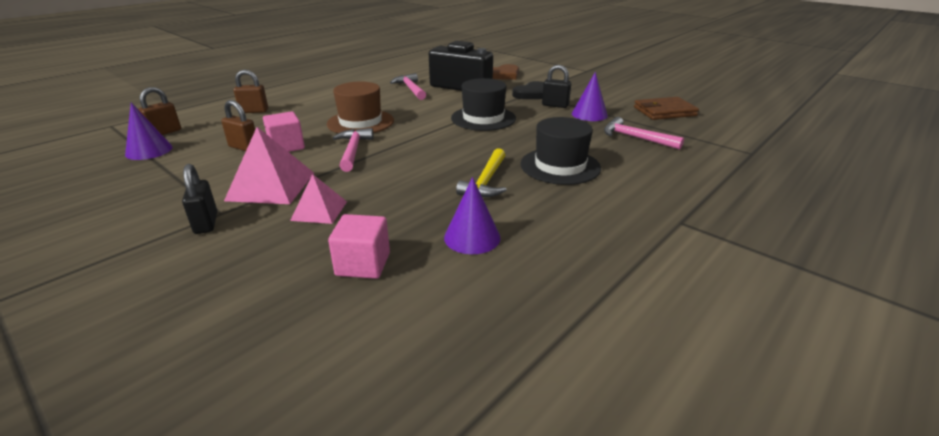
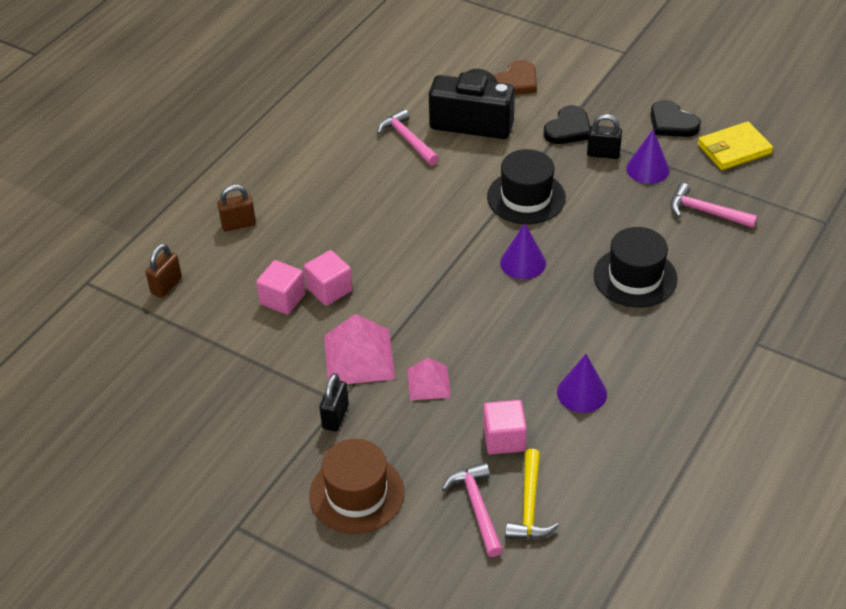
camera: 10 degrees left, 15 degrees up
(149, 151) = (180, 322): purple cone -> purple cone (523, 262)
(206, 223) = (335, 417): black padlock -> black padlock turned 45 degrees clockwise
(244, 147) = (282, 299): brown padlock -> pink cube
(353, 151) = (408, 285): pink hammer -> pink hammer (477, 507)
(360, 122) = (385, 228): brown hat -> brown hat (357, 494)
(486, 181) = (568, 314): yellow hammer -> yellow hammer (529, 505)
(615, 97) = (672, 123): none -> black heart
(664, 111) = (734, 149): brown wallet -> yellow wallet

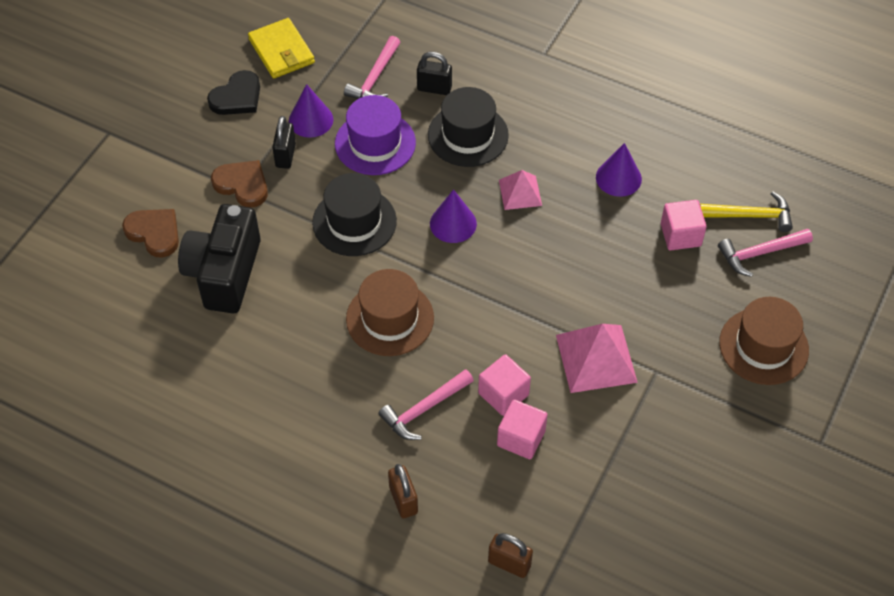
camera: 95 degrees left, 10 degrees up
(335, 417) = (676, 372): black padlock -> black padlock (434, 88)
(407, 140) = (254, 336): pink hammer -> pink hammer (424, 409)
(418, 219) = (390, 318): none -> brown hat
(429, 383) = (622, 296): pink pyramid -> pink pyramid (520, 192)
(568, 129) = (242, 185): black heart -> brown heart
(621, 211) = (375, 143): none -> purple hat

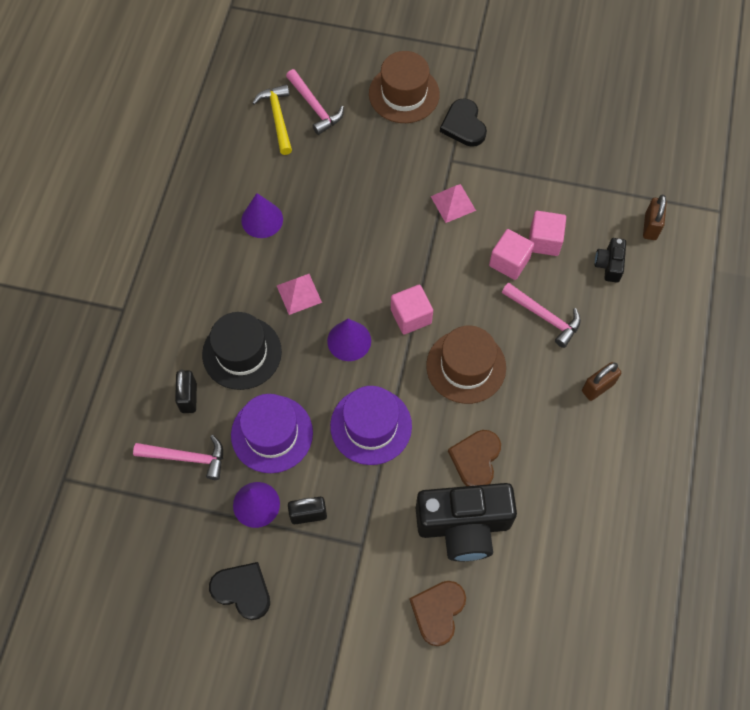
camera: 105 degrees left, 10 degrees up
(242, 185) = (355, 545): brown heart -> brown heart (476, 459)
(281, 51) = (168, 565): yellow wallet -> none
(354, 222) = (371, 426): black hat -> purple hat
(403, 500) = (629, 311): brown padlock -> brown padlock (598, 387)
(470, 498) = (609, 265): none -> black camera
(596, 358) = (453, 203): pink pyramid -> pink pyramid, size x0.60
(680, 235) = (312, 164): pink cube -> pink cube (411, 316)
(705, 398) = (463, 125): none -> black heart

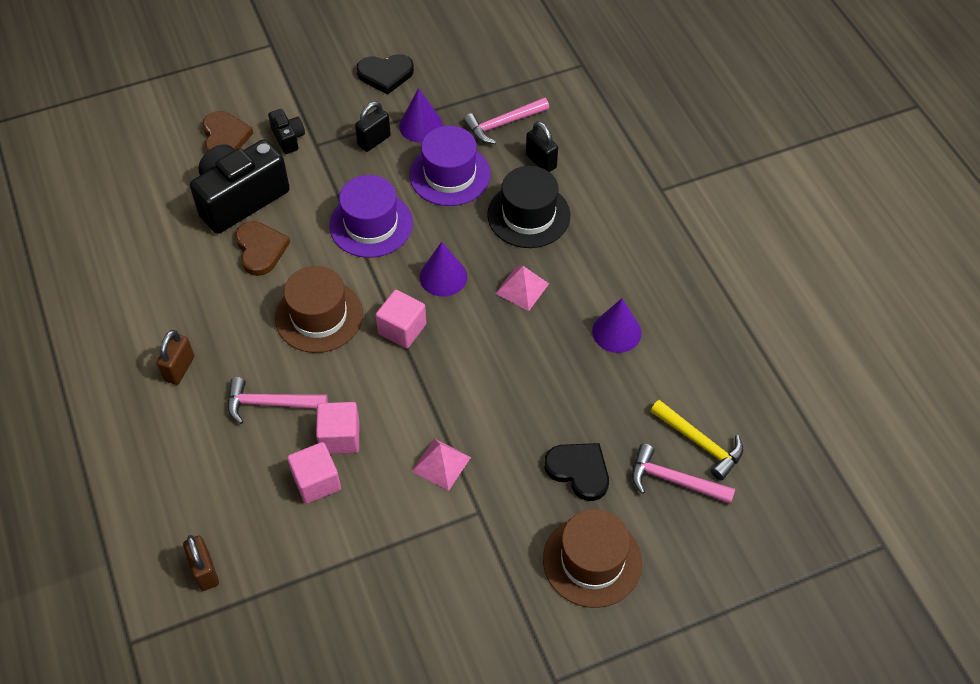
camera: 145 degrees right, 10 degrees down
(463, 125) = (495, 564): black heart -> black heart (579, 471)
(609, 265) = (230, 497): black camera -> black camera (288, 138)

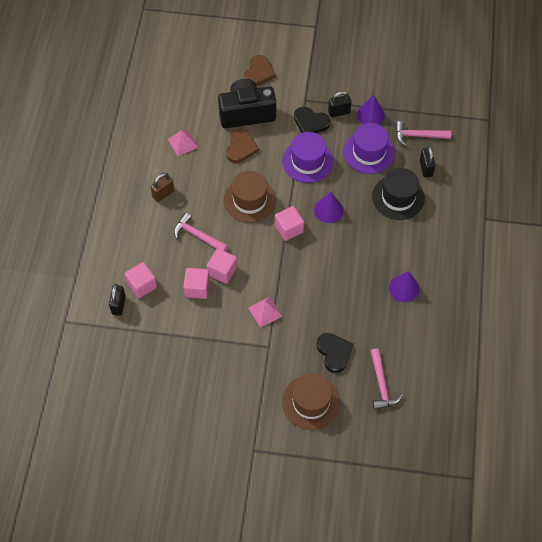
camera: 30 degrees right, 5 degrees up
(205, 571) = (118, 305): brown padlock -> black padlock
(225, 521) = (142, 285): none -> pink cube
(288, 138) = (292, 89): black camera -> none
(385, 74) = (369, 74): black heart -> black heart (310, 122)
(522, 288) = (367, 238): pink pyramid -> pink pyramid (183, 143)
(674, 480) = (381, 384): pink hammer -> pink hammer turned 150 degrees counterclockwise
(700, 443) = (409, 372): yellow hammer -> none

